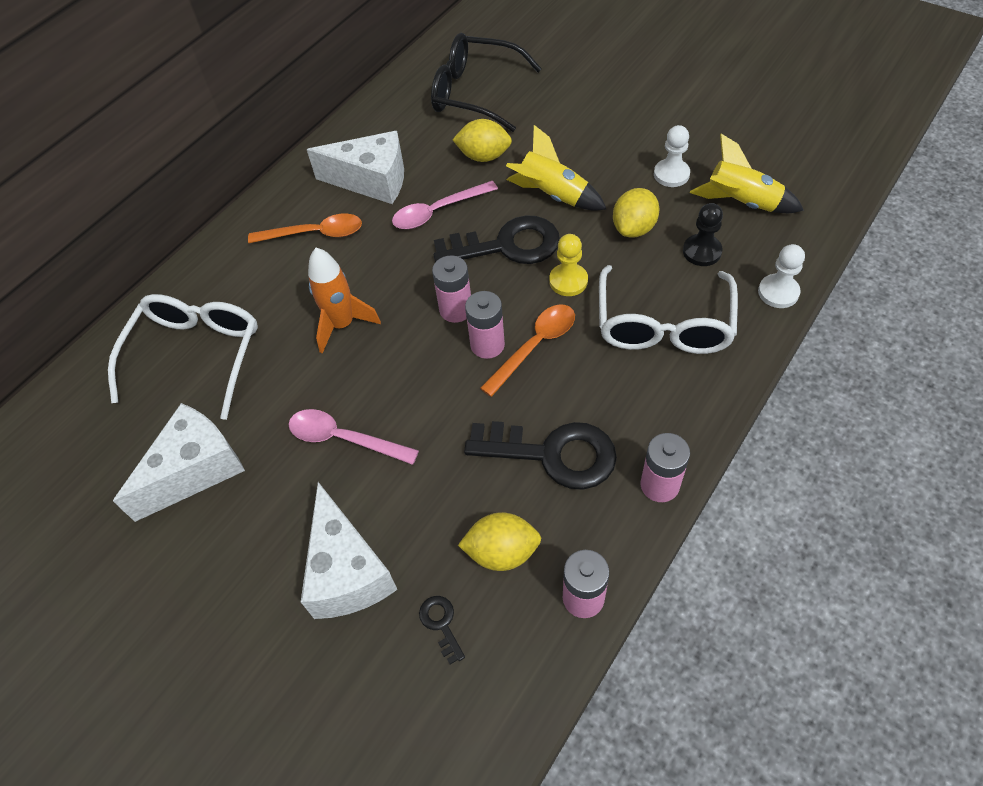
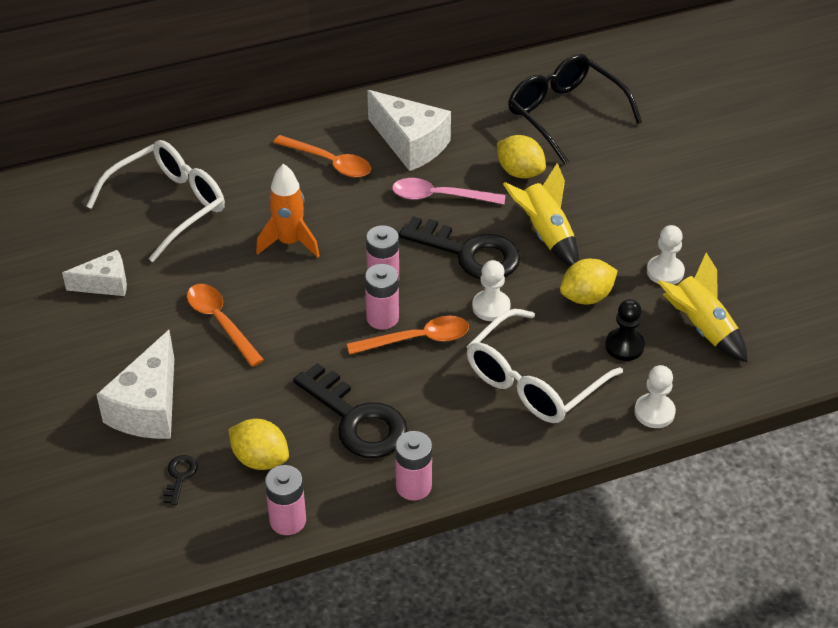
camera: 30 degrees right, 10 degrees down
(195, 470) = (105, 284): white cheese -> white cheese, size x0.61
(344, 439) = (221, 322): pink spoon -> orange spoon
(568, 281) = (491, 307): yellow pawn -> white pawn

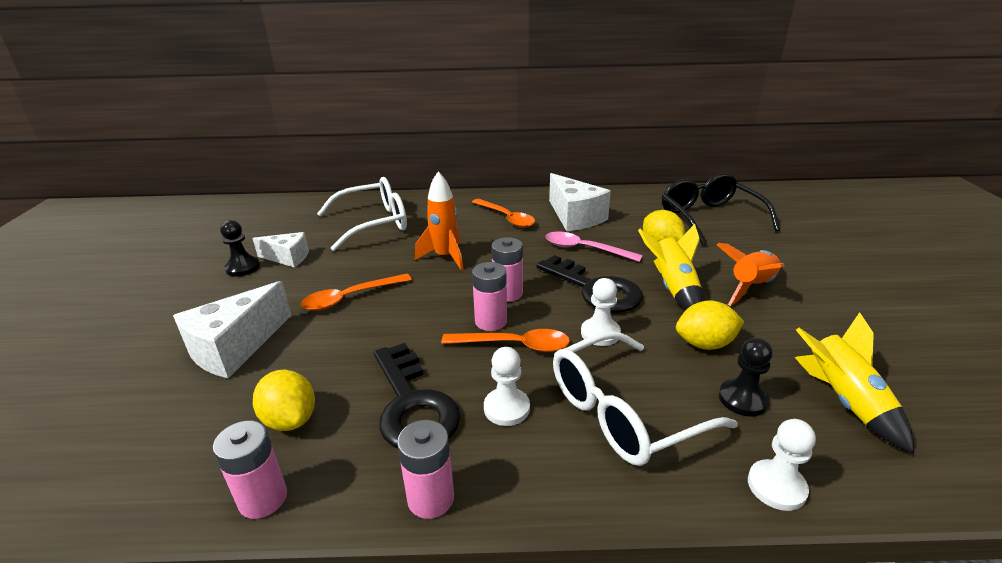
camera: 20 degrees right, 15 degrees down
(63, 310) = (243, 268): none -> black pawn
(179, 476) = (202, 416): black key -> none
(221, 322) = (350, 298): orange spoon -> orange spoon turned 105 degrees counterclockwise
(620, 216) = (751, 287): none -> orange rocket
(665, 272) = (797, 339): white pawn -> white pawn (506, 408)

